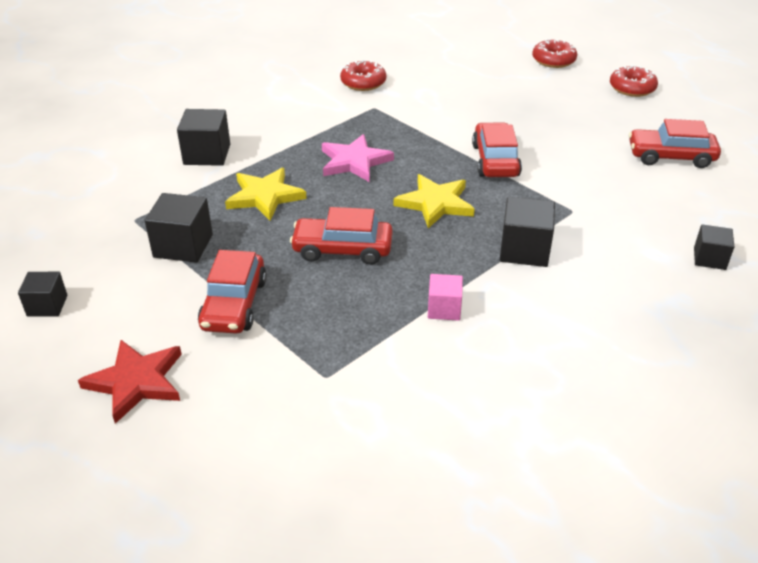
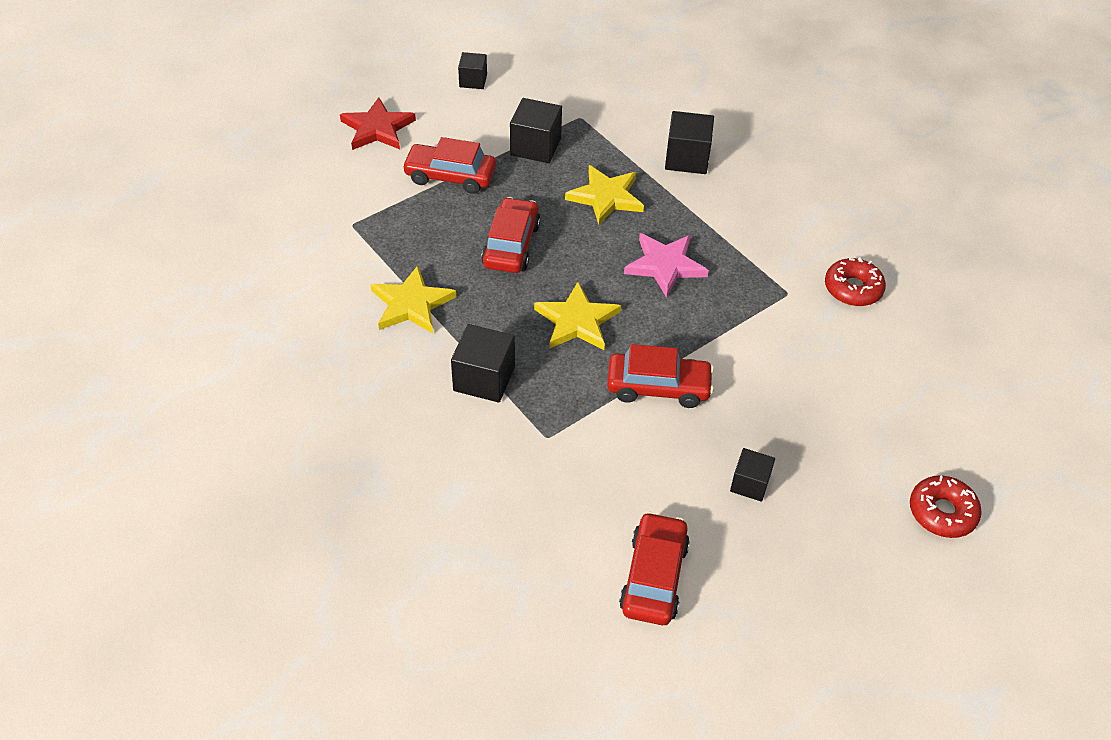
camera: 95 degrees right, 10 degrees up
(444, 309) = (411, 304): pink cube -> yellow star
(632, 88) = (854, 592): red donut -> none
(709, 258) = (436, 540): black cube -> black cube (750, 484)

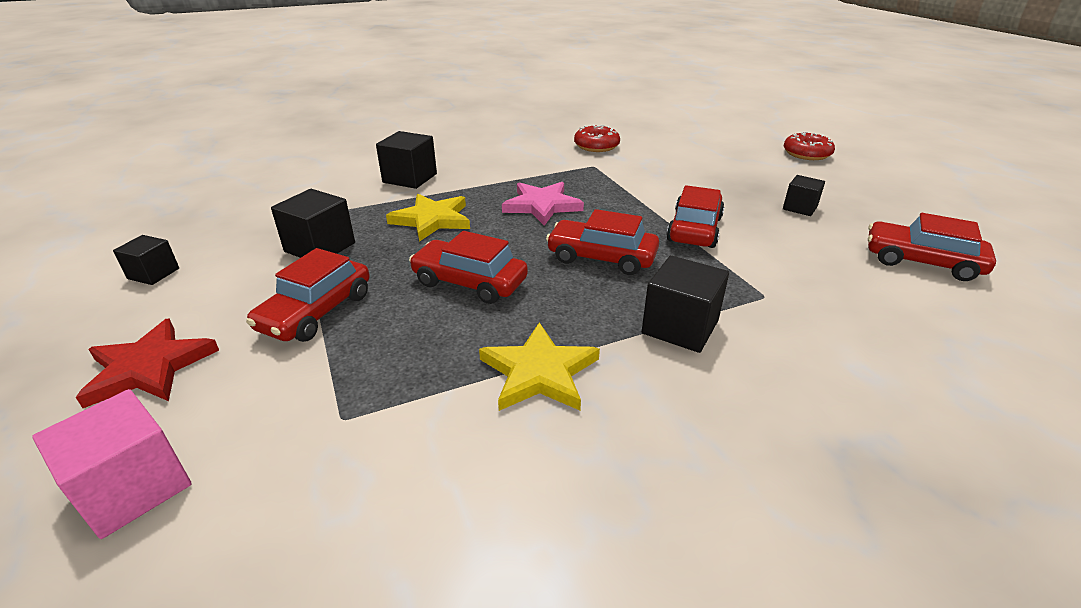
camera: 75 degrees left, 15 degrees down
(292, 167) = (133, 488): none -> pink cube
(577, 321) = (601, 257): yellow star -> red car

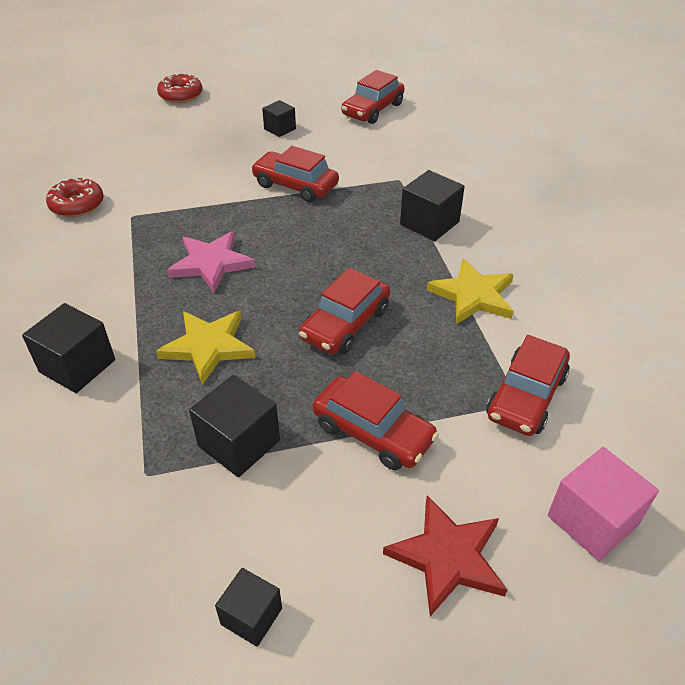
camera: 80 degrees left, 10 degrees up
(601, 257) = (326, 242): red car -> red car (526, 396)

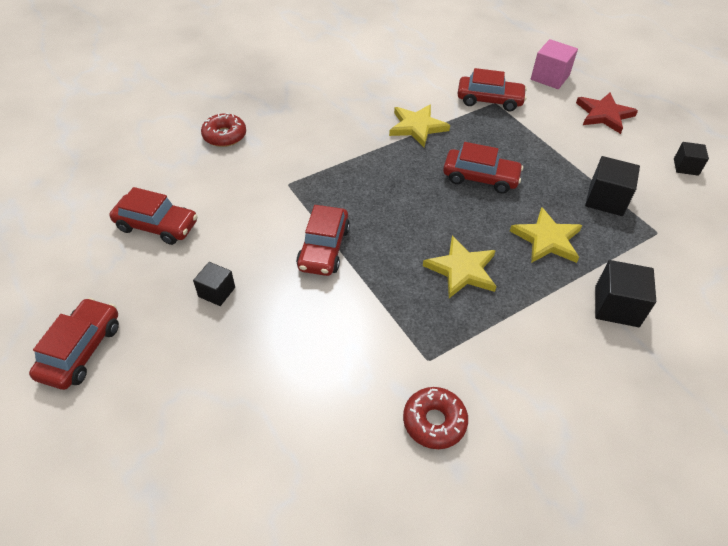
camera: 110 degrees left, 5 degrees up
(181, 95) = (144, 431): red donut -> red donut (224, 136)
(211, 263) = (462, 270): pink star -> yellow star
(373, 432) = (556, 149): red car -> red car (81, 350)
(429, 223) = (345, 157): black cube -> none

